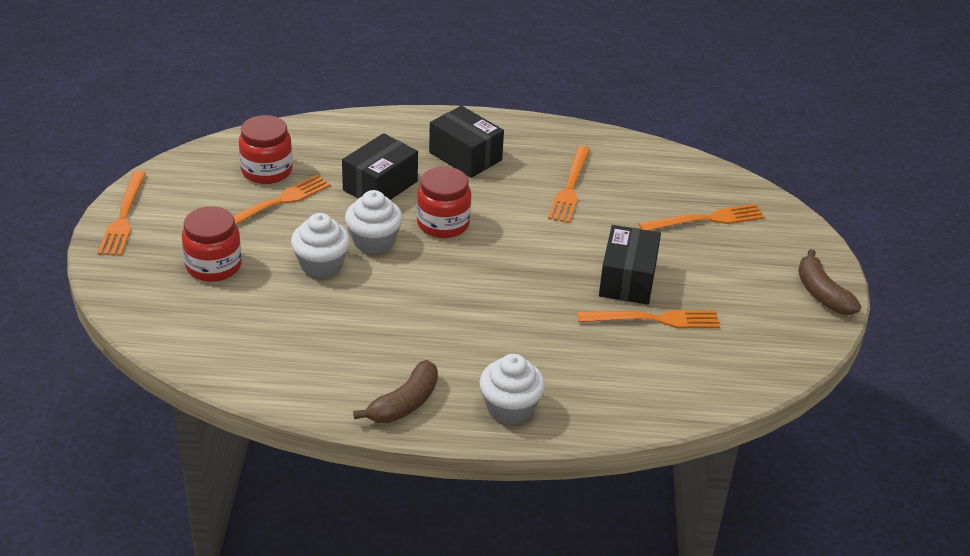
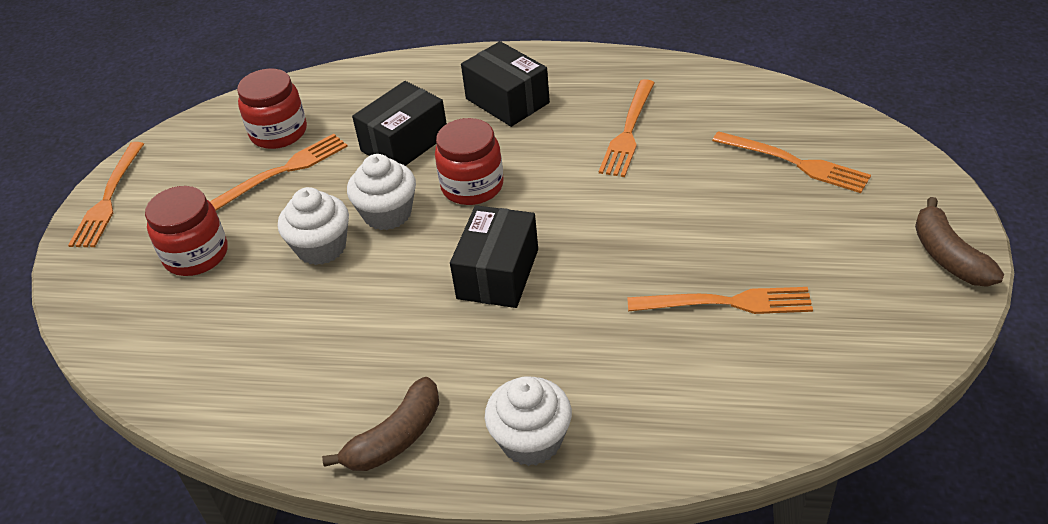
camera: 10 degrees right, 5 degrees up
(627, 280) = (694, 249): black box -> black box (498, 274)
(706, 219) = (795, 163): orange fork -> orange fork turned 45 degrees clockwise

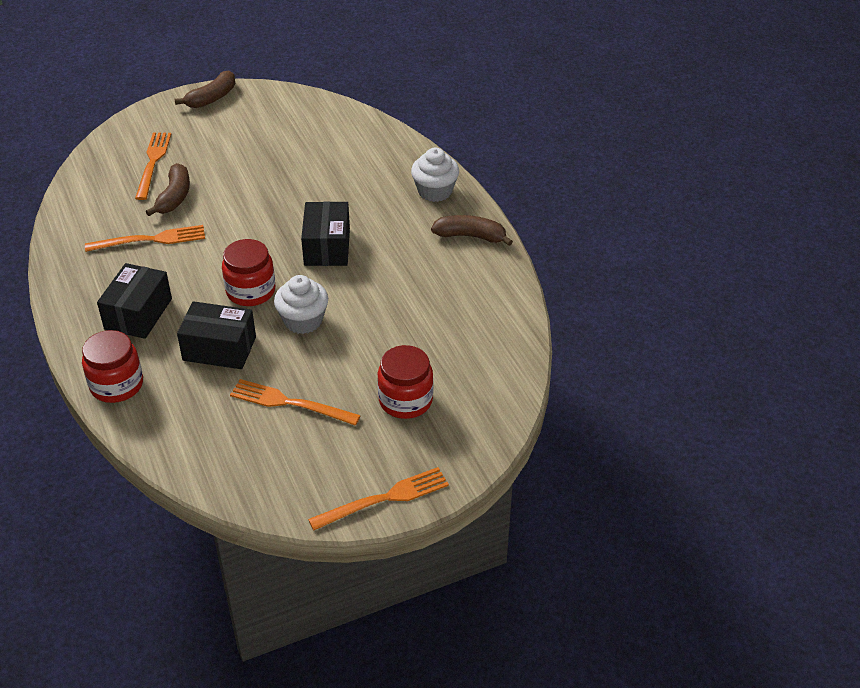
camera: 125 degrees left, 0 degrees up
(278, 132) = (244, 434): red jar -> red jar (117, 385)
(321, 247) = (356, 337): white cupcake -> none
(498, 274) = (327, 247): black box -> black box turned 75 degrees counterclockwise
(703, 166) = (174, 197): none -> brown banana
(726, 303) = (294, 157): orange fork -> none

